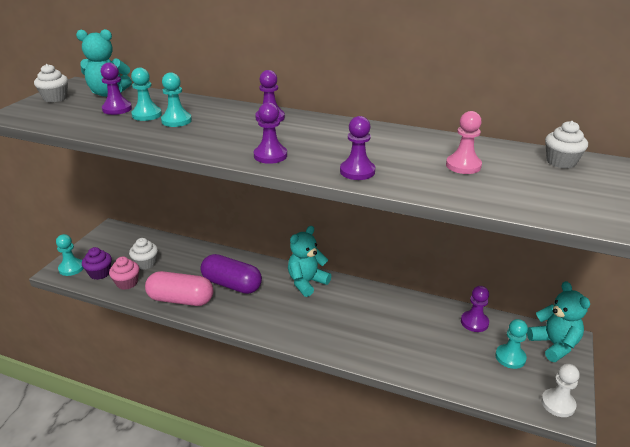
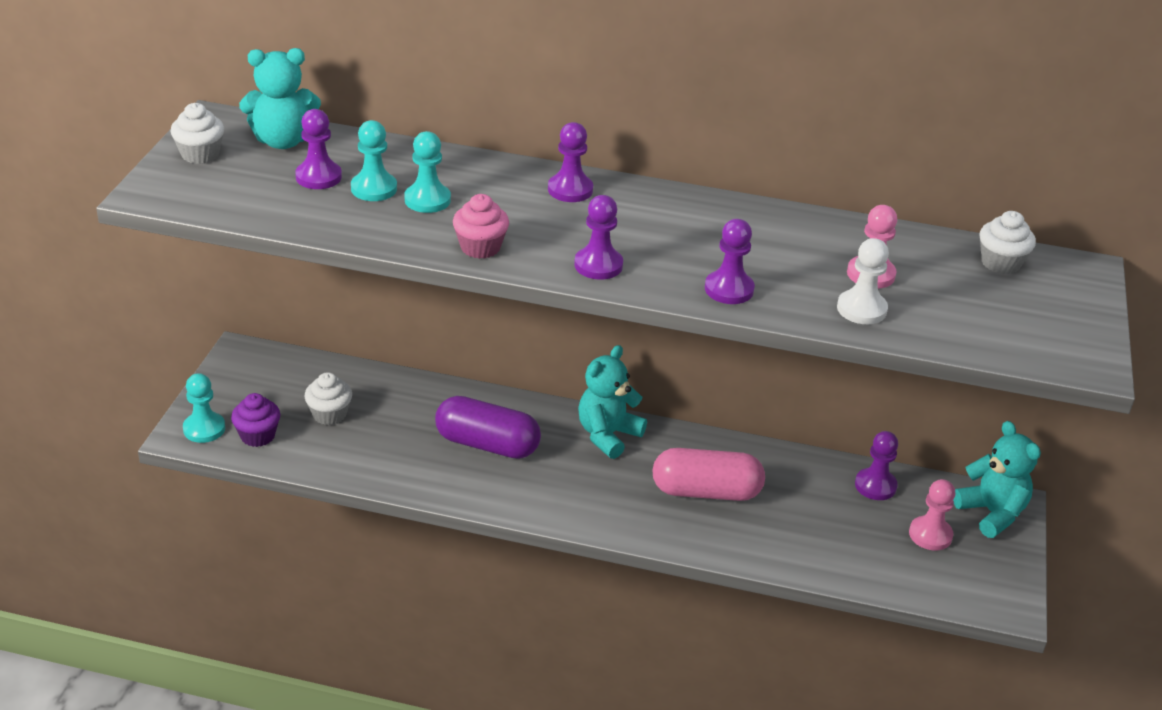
camera: 10 degrees left, 5 degrees up
(127, 283) = (311, 450): pink cupcake -> pink cupcake (480, 247)
(181, 300) = (412, 474): pink capsule -> pink capsule (706, 492)
(510, 357) = (930, 535): turquoise pawn -> pink pawn
(558, 404) = (997, 594): white pawn -> white pawn (861, 309)

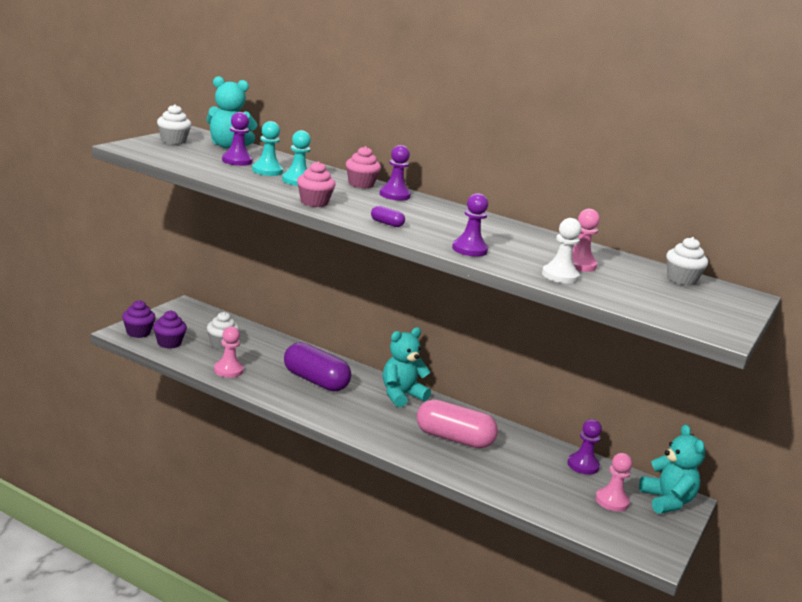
camera: 15 degrees right, 15 degrees down
(204, 429) = (138, 333): turquoise pawn -> purple cupcake
(365, 462) = (228, 370): none -> pink pawn
(513, 177) = (361, 184): none -> pink cupcake
(598, 265) = (386, 223): purple pawn -> purple capsule

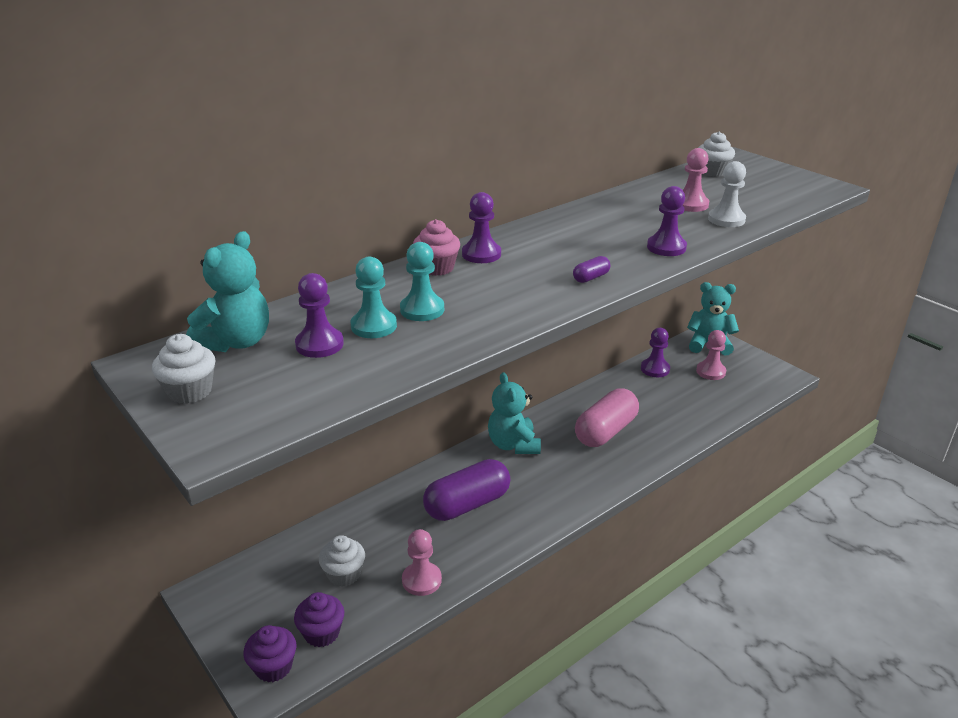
camera: 65 degrees left, 10 degrees up
(314, 202) = (516, 311): pink cupcake -> none

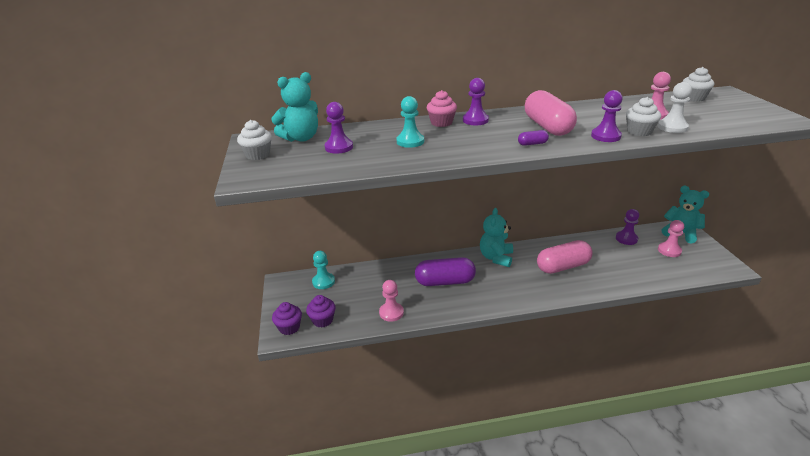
camera: 30 degrees right, 0 degrees up
(344, 574) = (353, 295): white cupcake -> white cupcake (639, 131)
(374, 326) = (375, 144): turquoise pawn -> turquoise pawn (323, 282)
(585, 246) = (547, 127): none -> pink capsule

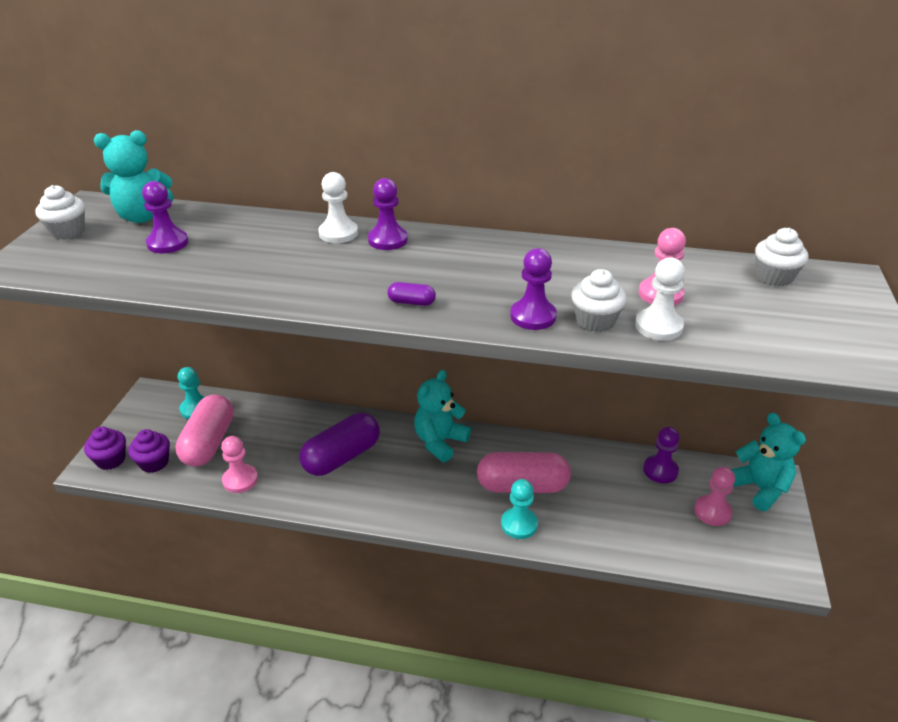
camera: 20 degrees right, 5 degrees up
(410, 141) = (261, 256): turquoise pawn -> turquoise pawn (519, 524)
(441, 123) = (338, 233): pink cupcake -> white pawn
(445, 282) = (342, 457): purple capsule -> purple capsule turned 60 degrees counterclockwise
(547, 127) = (471, 277): pink capsule -> pink capsule (209, 443)

